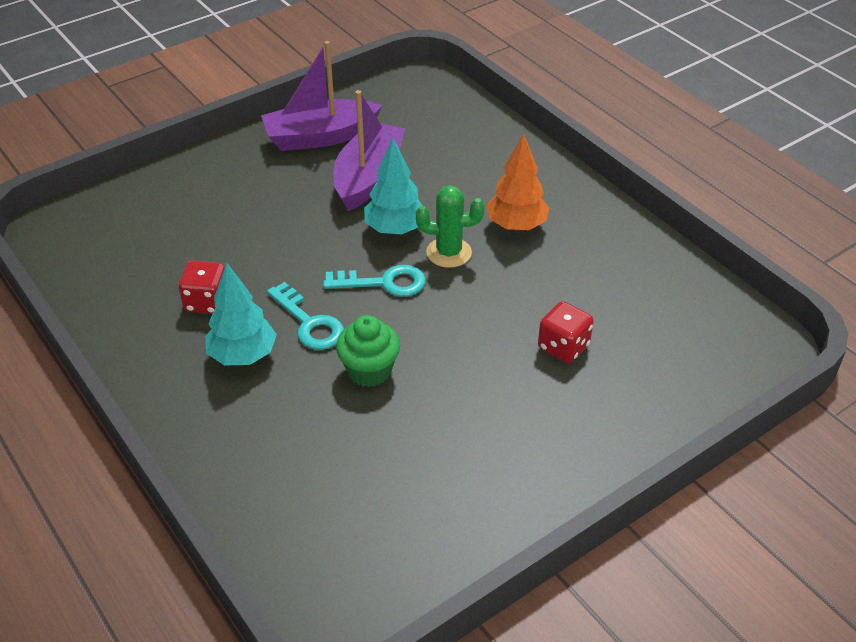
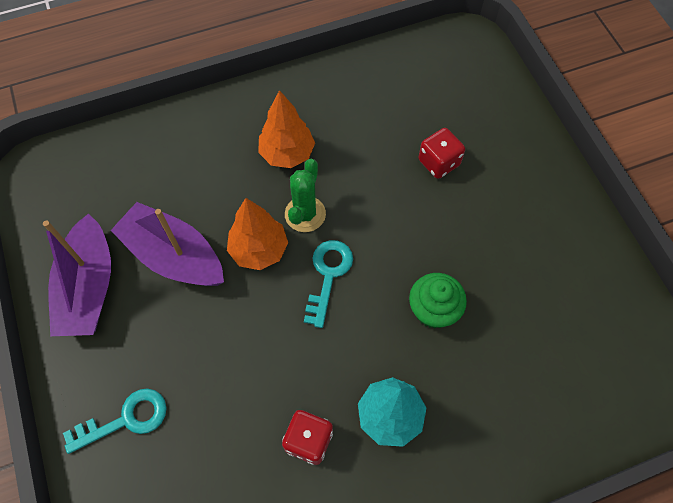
camera: 75 degrees left, 20 degrees up
(309, 323) = (362, 349): turquoise key -> turquoise key (125, 419)
(395, 229) = (259, 250): turquoise tree -> orange tree

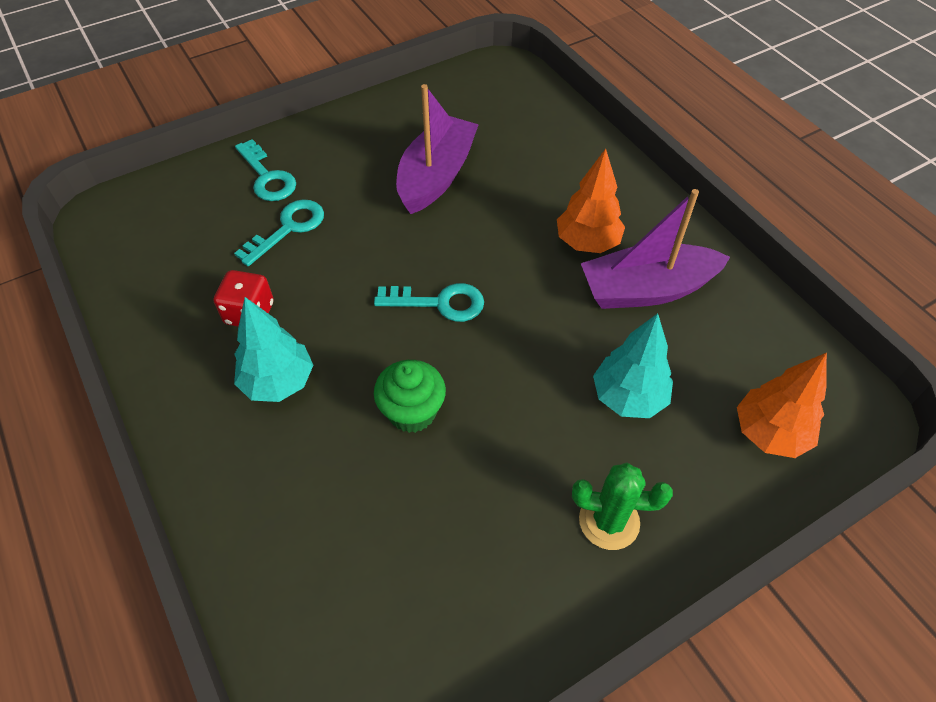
camera: 80 degrees right, 10 degrees down
(89, 288) = (392, 127): purple boat -> purple boat (646, 289)
(207, 400) = (288, 229): none -> turquoise key
(259, 250) = (457, 239): orange tree -> orange tree (769, 433)
(305, 214) = (512, 271): green cactus -> green cactus (609, 521)
(438, 163) = (628, 397): red dice -> turquoise tree

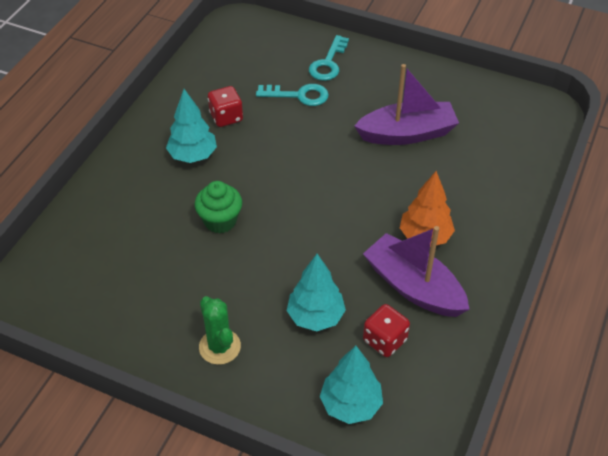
camera: 55 degrees right, 5 degrees down
(439, 303) = (306, 191): turquoise key -> none
(701, 354) = (384, 340): none -> red dice
(769, 433) = (350, 404): orange tree -> turquoise tree

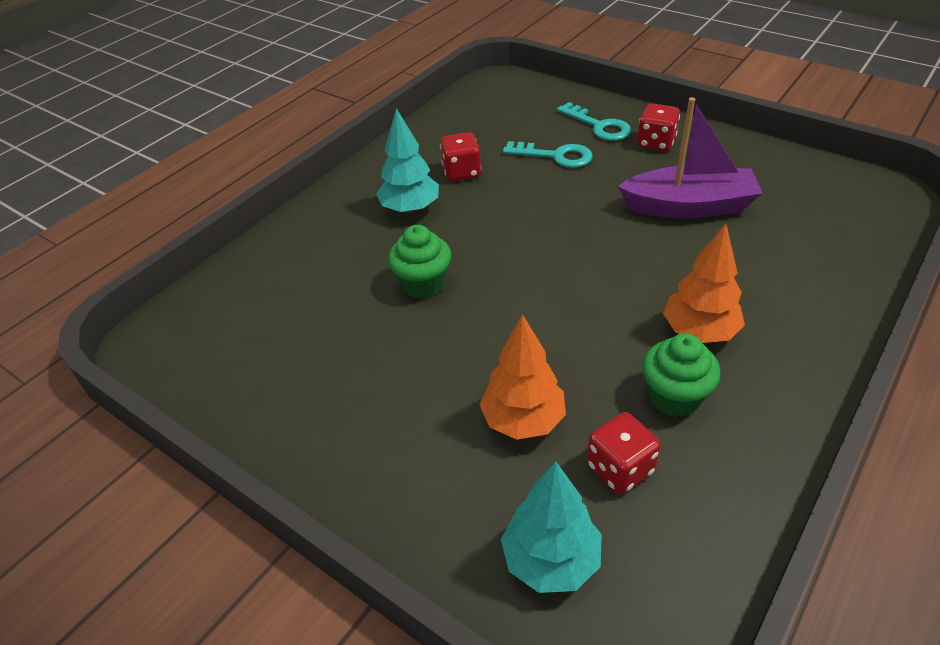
camera: 15 degrees right, 5 degrees down
(220, 347) = (378, 444): green cactus -> none
(315, 316) = (523, 420): turquoise tree -> orange tree
(328, 63) = (598, 126): turquoise key -> turquoise key turned 75 degrees counterclockwise
(375, 76) = (656, 143): none -> red dice
(413, 287) = (674, 397): purple boat -> green cupcake

